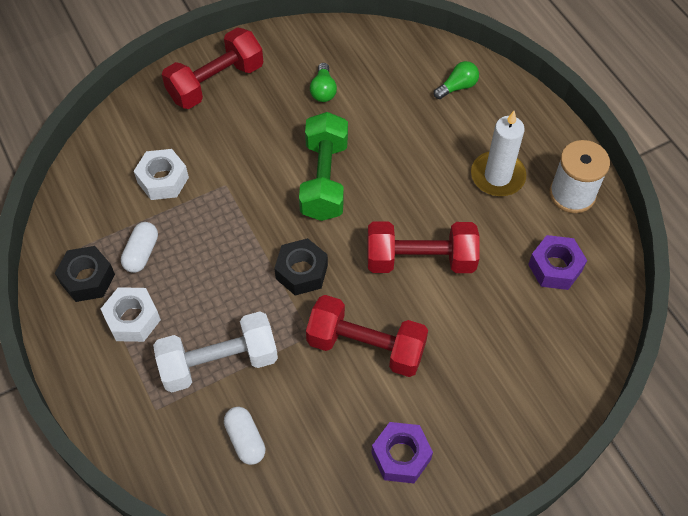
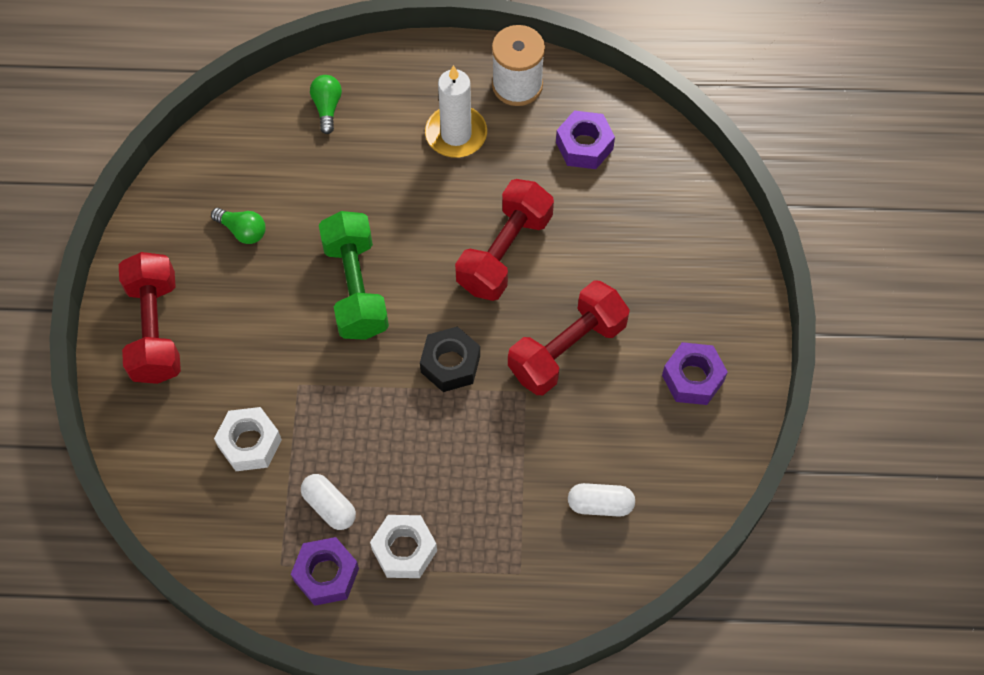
camera: 60 degrees left, 5 degrees up
(87, 279) = (326, 575): black nut -> purple nut
(219, 362) = (504, 489): white dumbbell -> none
(324, 179) = (356, 288): green dumbbell -> green dumbbell turned 45 degrees clockwise

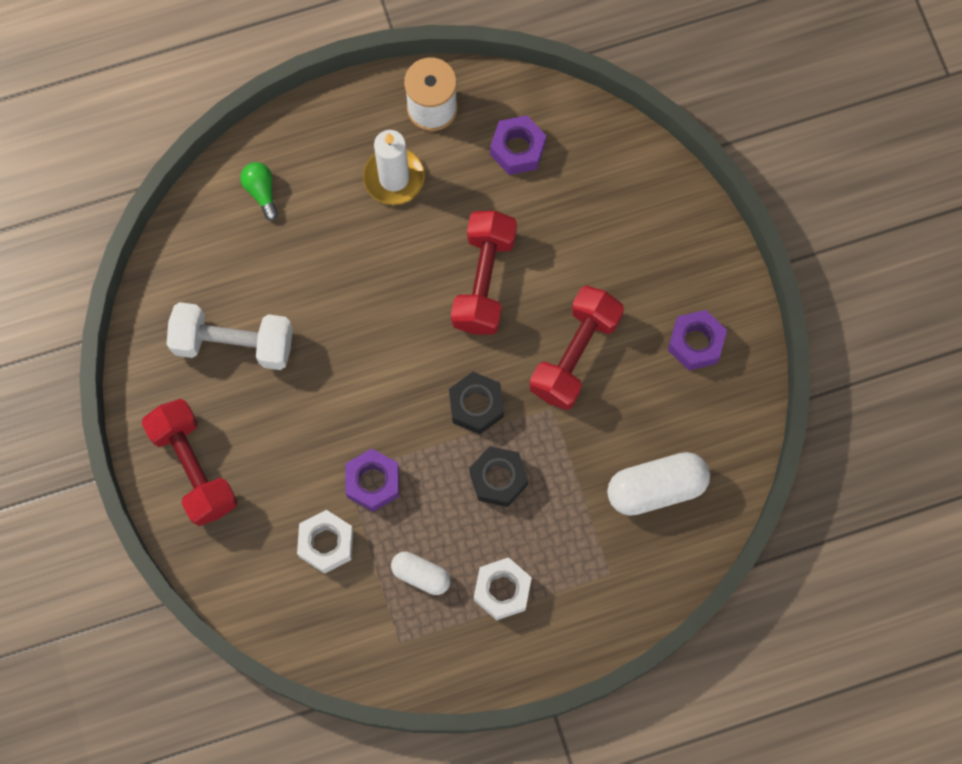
camera: 20 degrees left, 10 degrees up
(242, 230) = (233, 343): green light bulb -> white dumbbell
(326, 575) = (443, 637): purple nut -> purple nut (373, 482)
(356, 288) = (361, 363): green dumbbell -> none
(444, 440) = (498, 479): none -> black nut
(600, 504) = (656, 488): white capsule -> white capsule, size x1.68

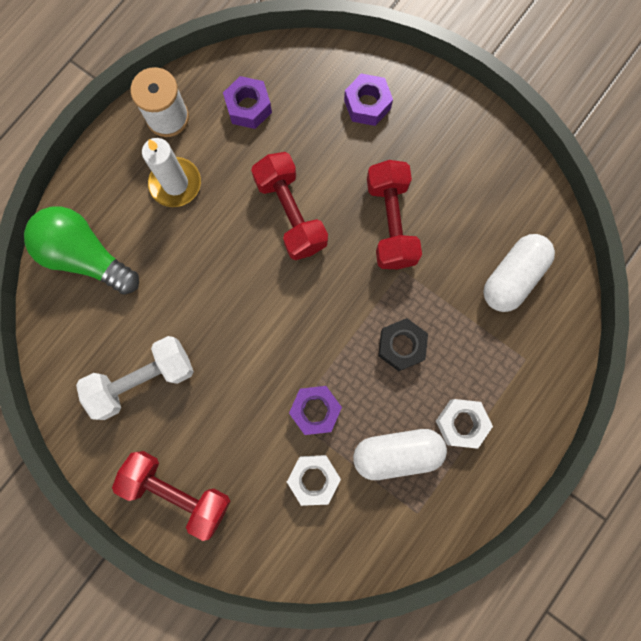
camera: 35 degrees left, 5 degrees up
(261, 192) = (86, 256): green light bulb -> green light bulb, size x2.21
(421, 575) = (397, 453): white capsule -> white capsule, size x1.68
(476, 405) = (348, 305): black nut -> none
(695, 343) = (466, 160): purple nut -> purple nut (367, 104)

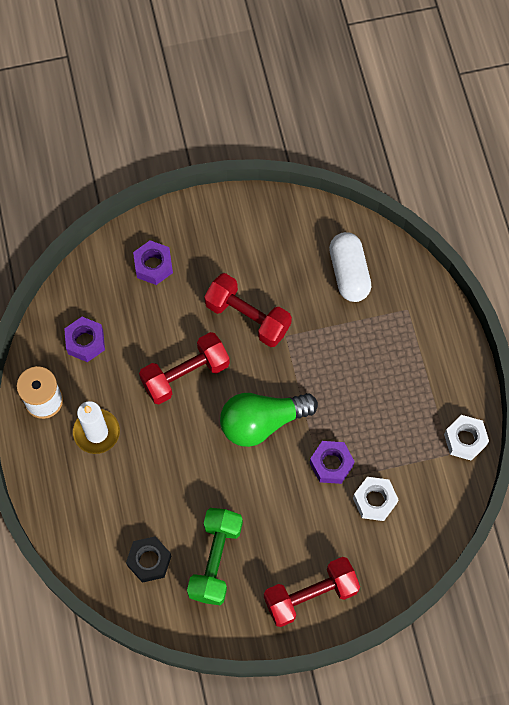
camera: 50 degrees left, 10 degrees down
(86, 256) = (95, 532): green light bulb -> green light bulb (262, 422)
(142, 380) = (215, 560): white dumbbell -> green dumbbell
(291, 214) = (185, 374): red dumbbell -> red dumbbell turned 45 degrees counterclockwise
(397, 453) = (401, 436): white capsule -> none
(401, 346) = (335, 377): black nut -> black nut (149, 561)
(461, 423) = (415, 381): white nut -> white nut (465, 440)

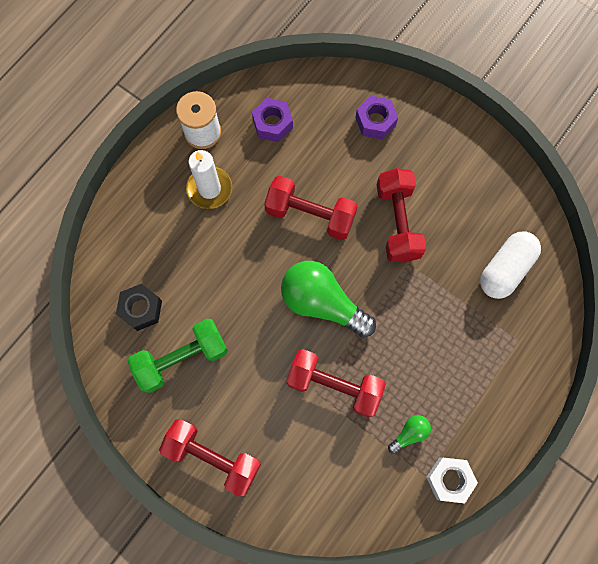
camera: 50 degrees right, 5 degrees up
(331, 464) = (334, 385): purple nut -> red dumbbell
(374, 500) = (333, 445): white nut -> none
(410, 440) = (409, 433): none -> green light bulb

